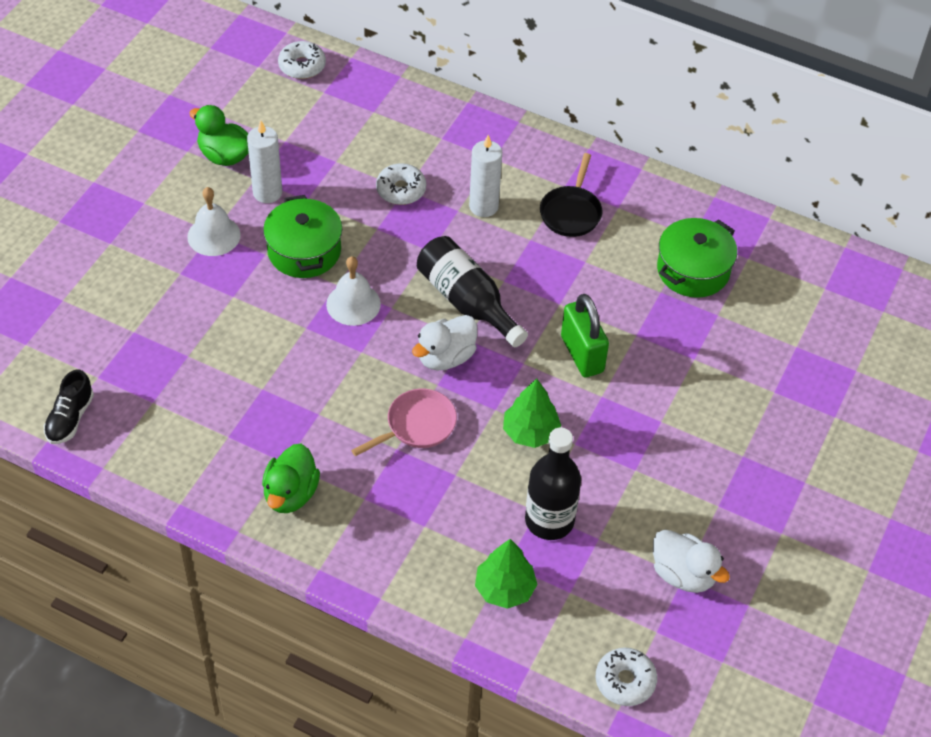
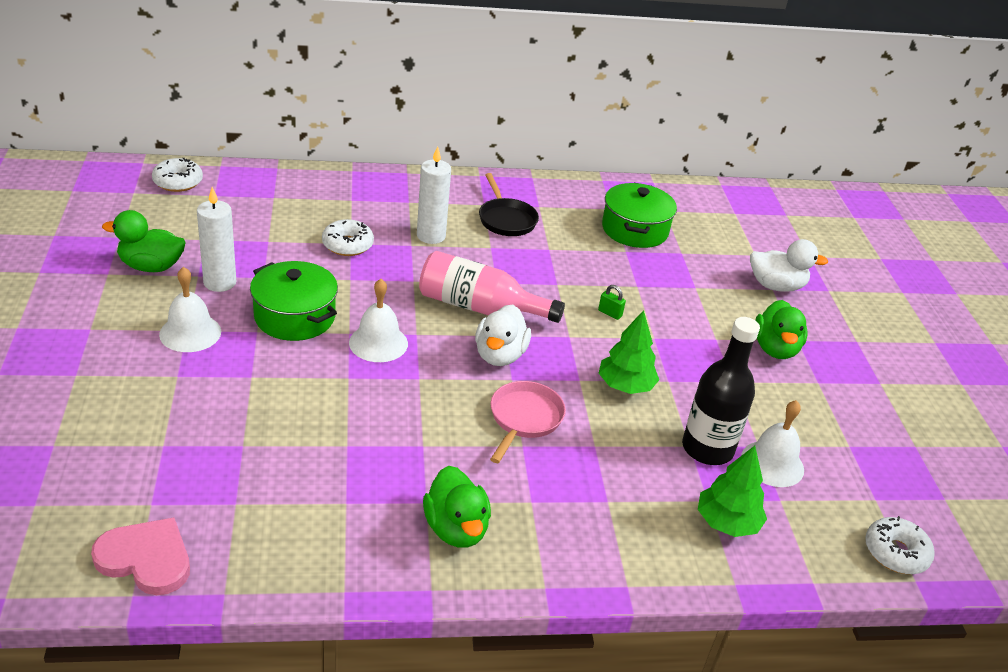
camera: 35 degrees left, 15 degrees down
(70, 418) = (146, 559): black shoe -> pink heart
(467, 301) = (480, 307): black bottle -> pink bottle
(582, 354) = (610, 313): green padlock -> green padlock, size x0.41
(595, 559) = (772, 463): none -> white bell
(683, 574) = (847, 444): white duck -> white duck (776, 286)
(710, 455) = (775, 349): none -> green duck

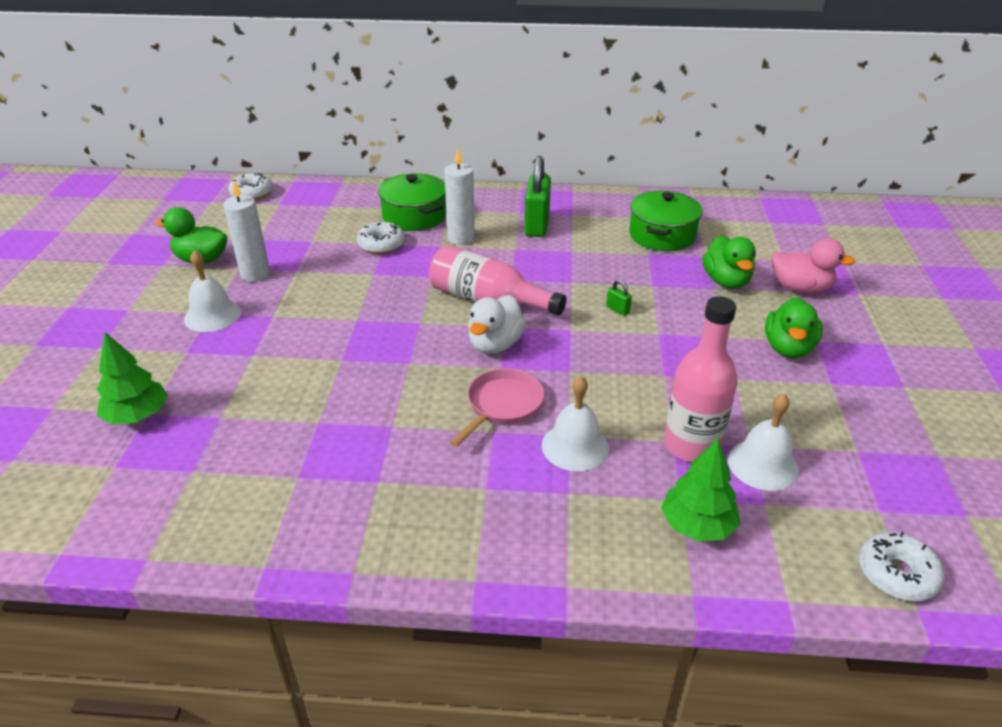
camera: 15 degrees right, 0 degrees up
(146, 559) = (87, 519): pink heart -> none
(295, 317) = (311, 304): green pot -> green pot (414, 216)
(378, 343) = (380, 329): white bell -> white bell (575, 446)
(456, 529) = (399, 511): green duck -> green duck (726, 281)
(506, 219) = (537, 225): black pan -> green padlock
(625, 386) = (616, 378): green tree -> green tree (137, 416)
(707, 449) = (691, 445): black bottle -> pink bottle
(776, 286) = (800, 288): white duck -> pink duck

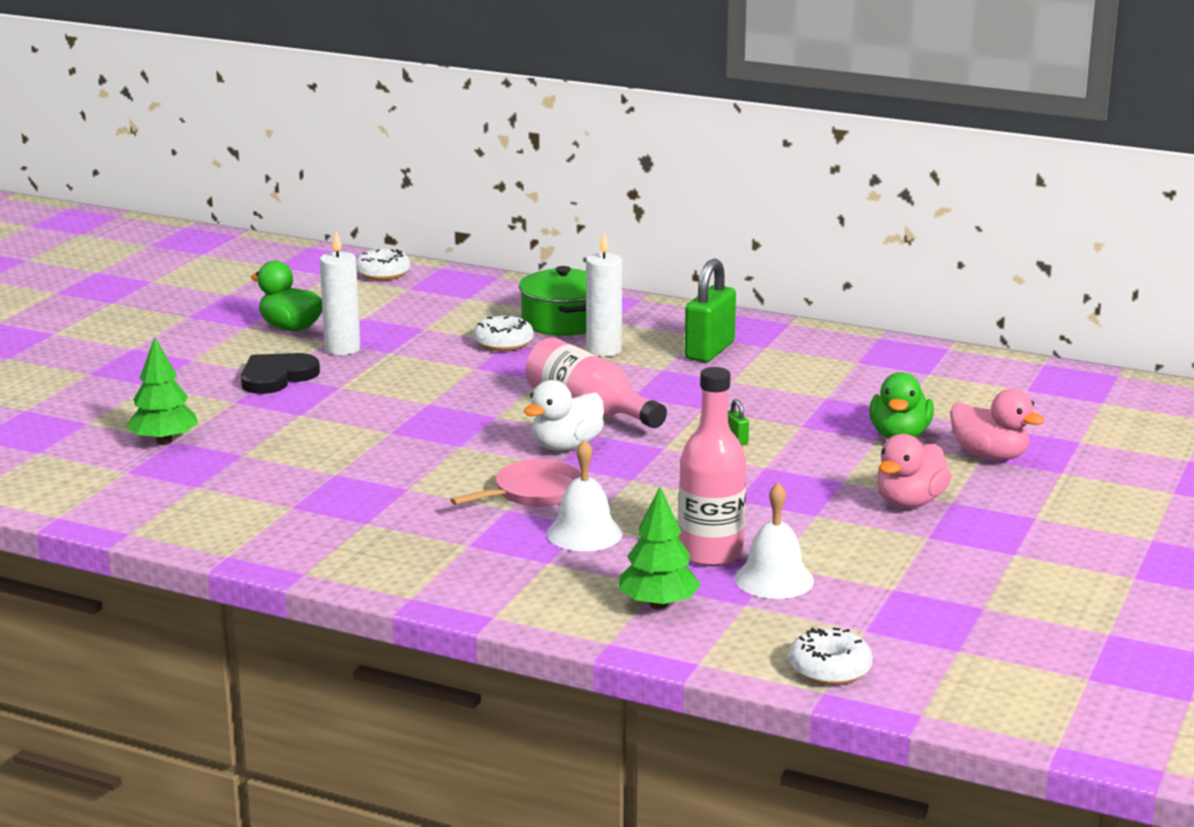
camera: 20 degrees right, 15 degrees down
(212, 315) = (277, 377): white bell -> black heart
(662, 235) = (863, 382): green pot -> none
(788, 348) = (909, 502): green duck -> pink duck

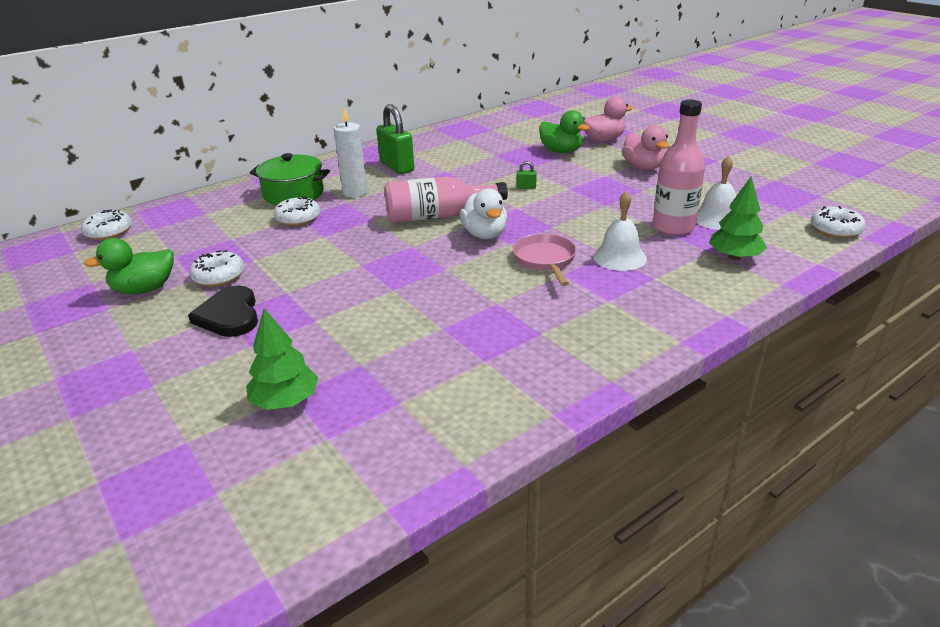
camera: 60 degrees left, 10 degrees up
(342, 349) = (219, 276): white candle -> white donut

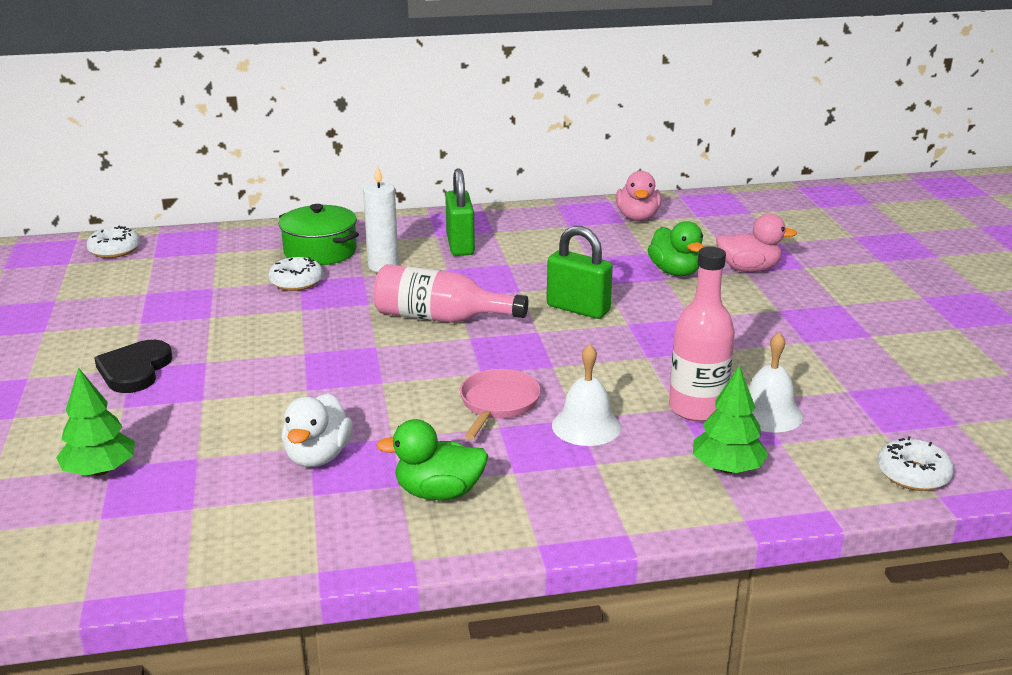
camera: 25 degrees right, 5 degrees down
(144, 289) = (90, 320): green duck -> green duck (438, 492)
(219, 276) = (163, 326): white donut -> none
(484, 234) = (466, 354): white duck -> white duck (318, 456)
(526, 187) = (578, 308): green padlock -> green padlock, size x2.43
(643, 167) = (756, 319): pink duck -> pink duck (637, 217)

